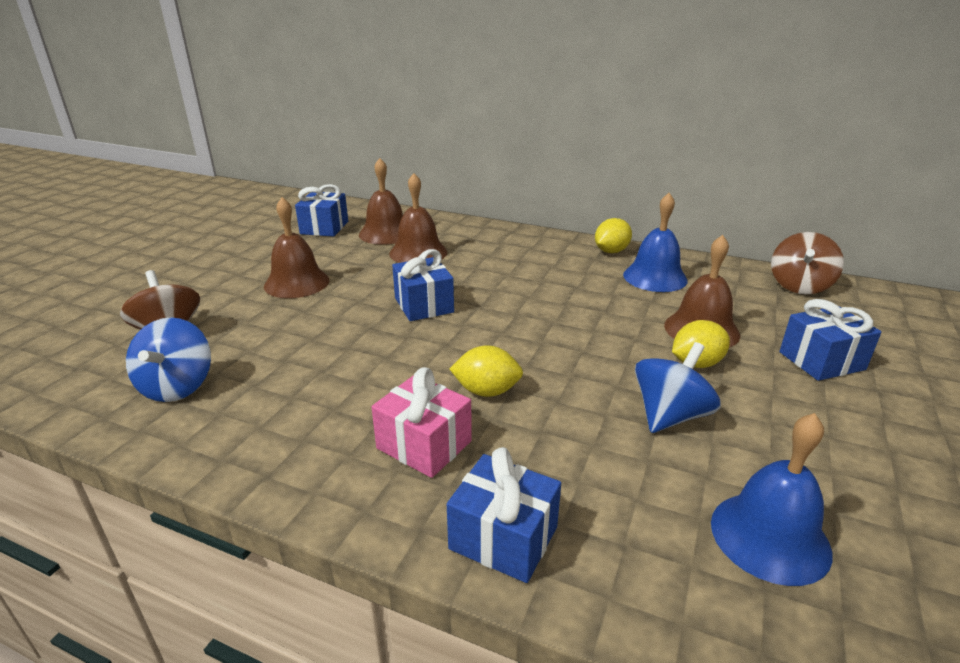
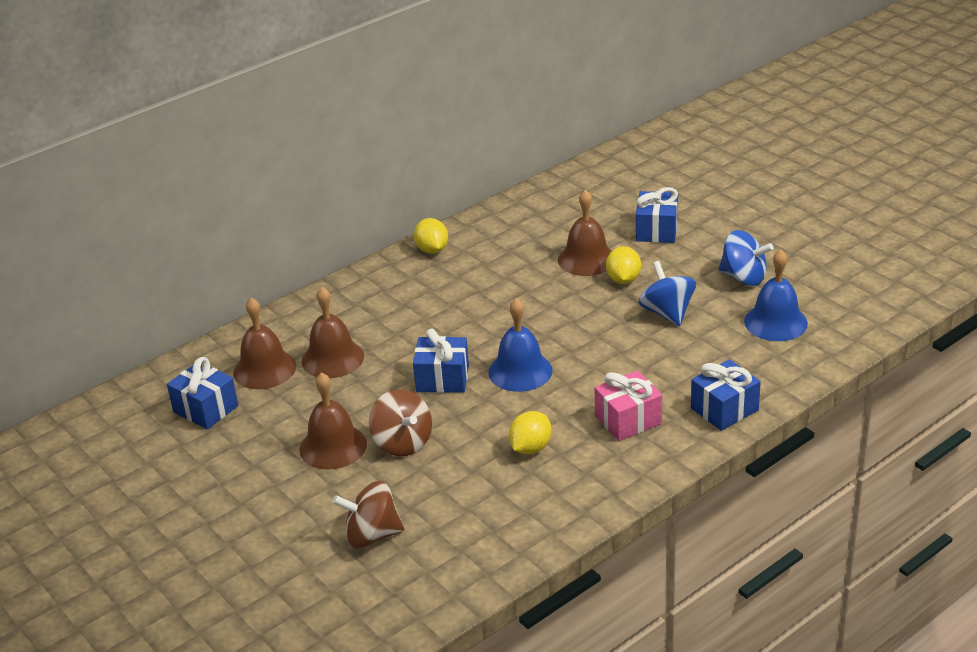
camera: 60 degrees left, 5 degrees up
(177, 386) = (472, 531): blue spinning top -> blue spinning top (743, 277)
(486, 391) = (589, 378): yellow lemon -> yellow lemon (530, 448)
(655, 277) = (496, 247): blue bell -> blue bell (520, 371)
(799, 286) = (565, 189): brown spinning top -> brown spinning top (402, 443)

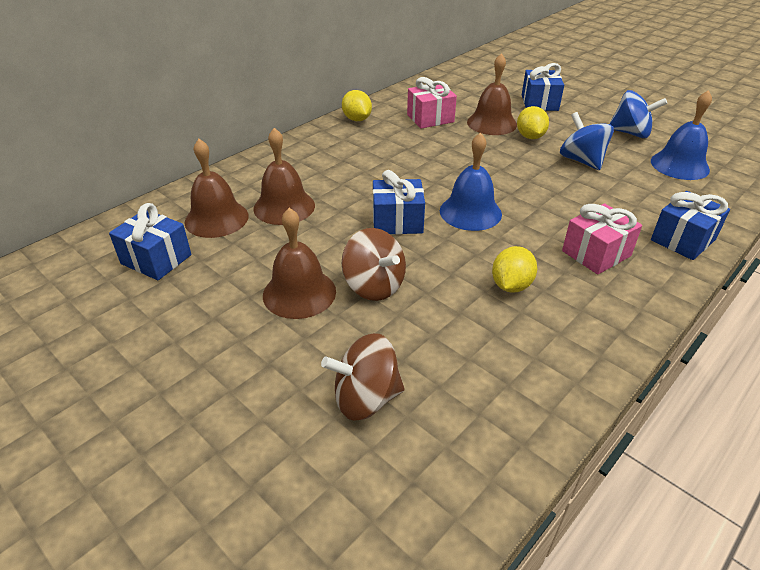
camera: 10 degrees left, 5 degrees up
(517, 250) = (430, 118): none -> pink gift

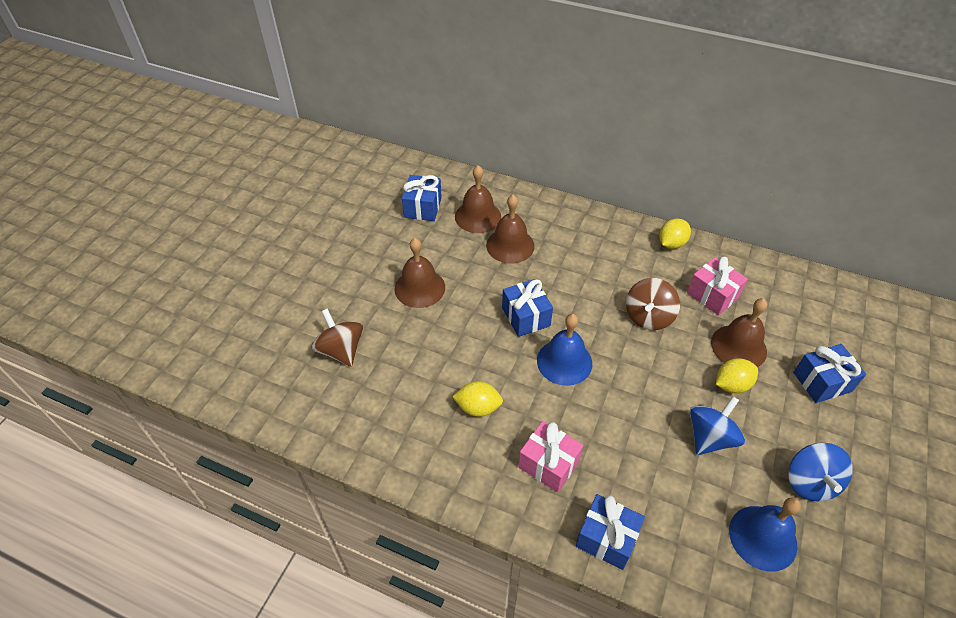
camera: 70 degrees right, 10 degrees up
(374, 286) = (443, 325): brown spinning top -> brown spinning top (648, 317)

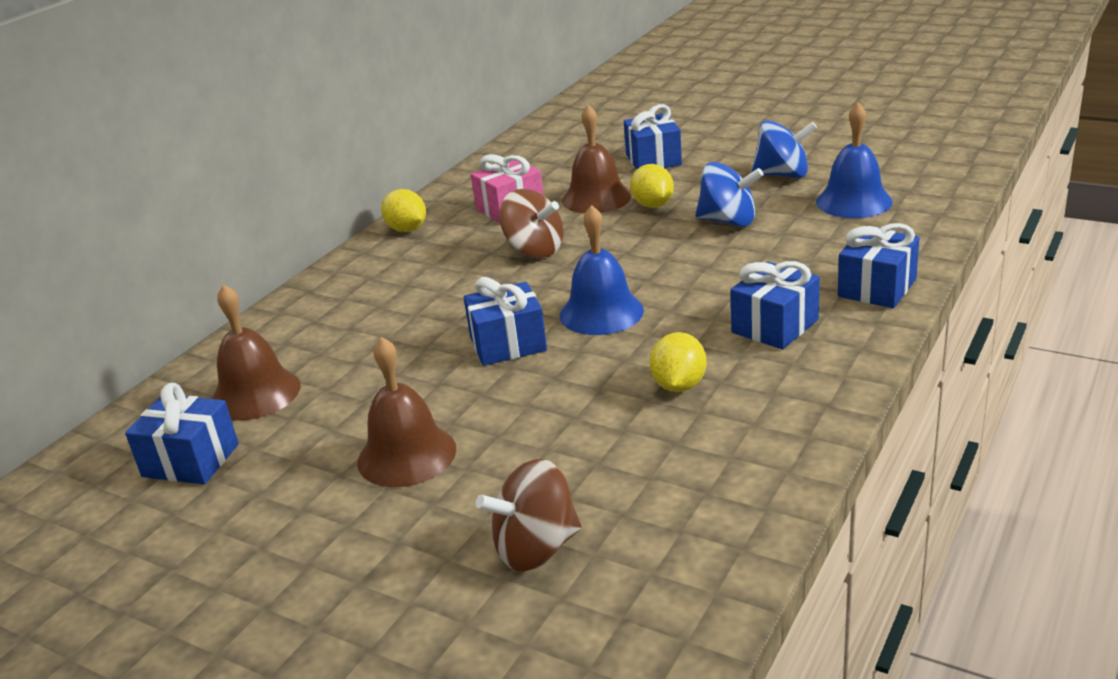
camera: 80 degrees left, 20 degrees down
(510, 245) = (346, 359): brown bell -> none
(548, 464) = (775, 326): pink gift -> blue gift
(710, 437) = (728, 221): blue spinning top -> blue spinning top turned 150 degrees clockwise

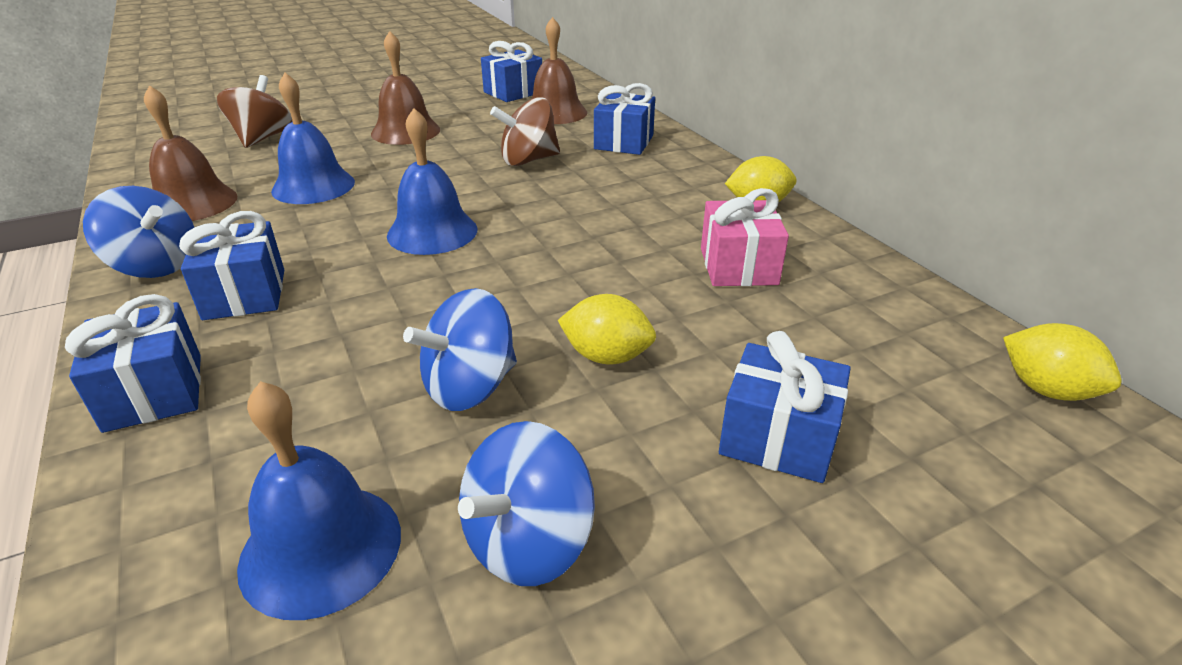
camera: 120 degrees right, 5 degrees up
(508, 344) = (462, 186): blue gift -> blue gift (624, 142)
(534, 250) = (606, 245): brown spinning top -> brown spinning top (528, 160)
(596, 198) = (690, 327): brown bell -> brown bell (192, 203)
(602, 416) = (313, 186): none -> blue bell
(679, 385) = (280, 220): yellow lemon -> yellow lemon (1046, 389)
(812, 387) = (156, 265): none -> blue spinning top

